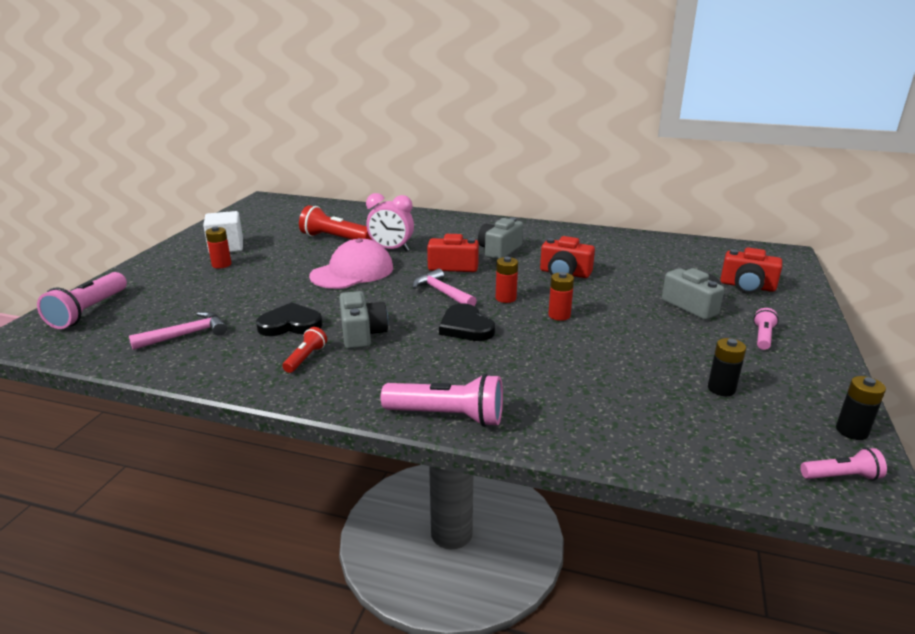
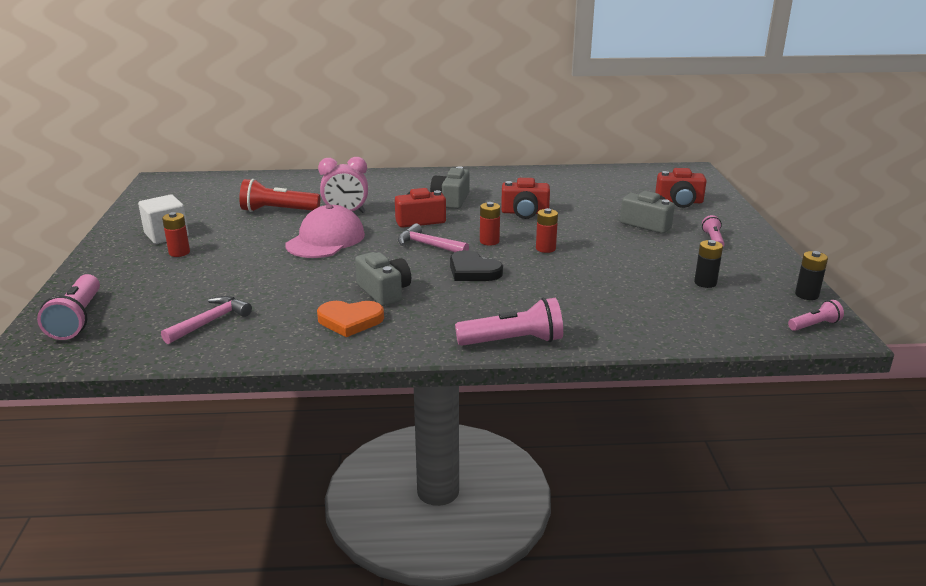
camera: 20 degrees left, 0 degrees up
(290, 324) = (308, 295): black heart -> none
(306, 358) = (350, 320): red flashlight -> orange heart

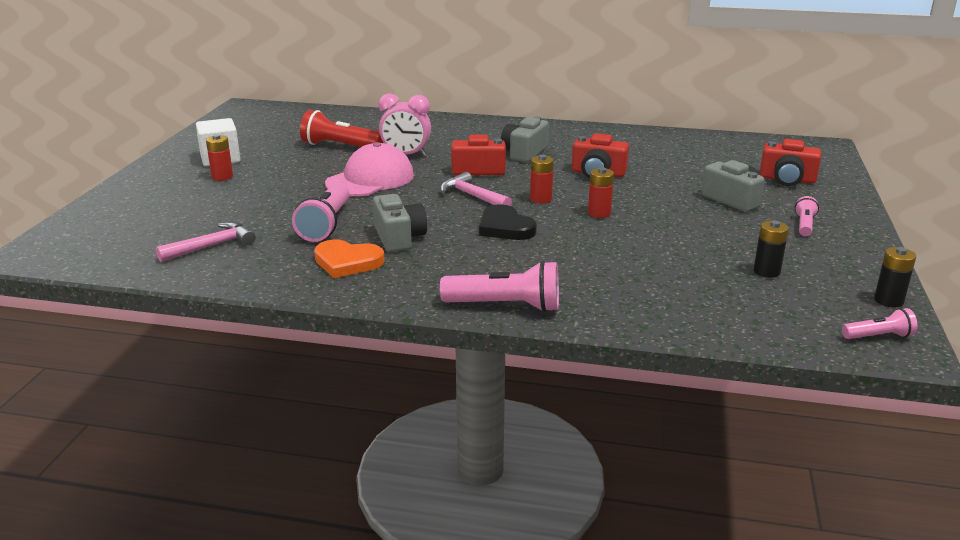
camera: 15 degrees right, 0 degrees up
(77, 319) = (94, 228): pink flashlight -> pink flashlight (326, 225)

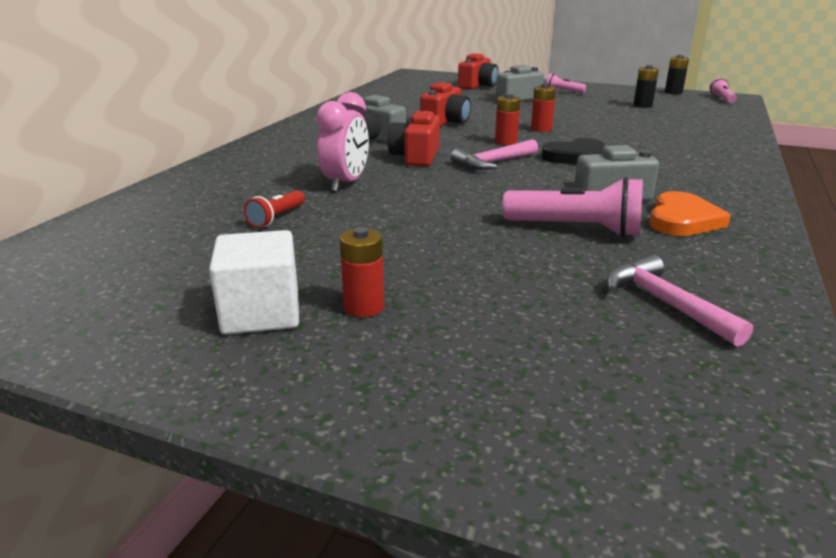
camera: 80 degrees left, 0 degrees up
(339, 146) = (276, 218): red flashlight -> red flashlight, size x0.55
(370, 179) = (424, 203): pink cap -> none
(506, 306) = (743, 166): pink flashlight -> none

